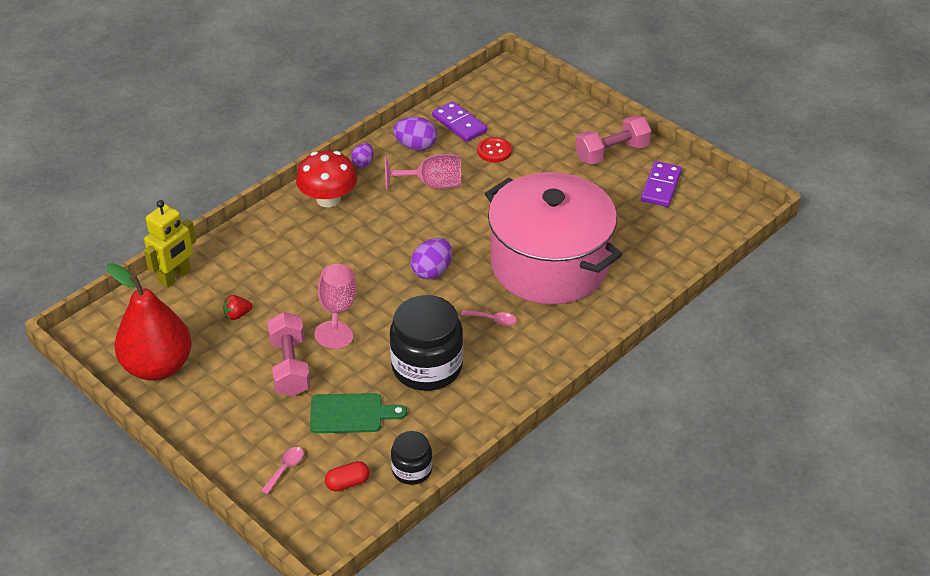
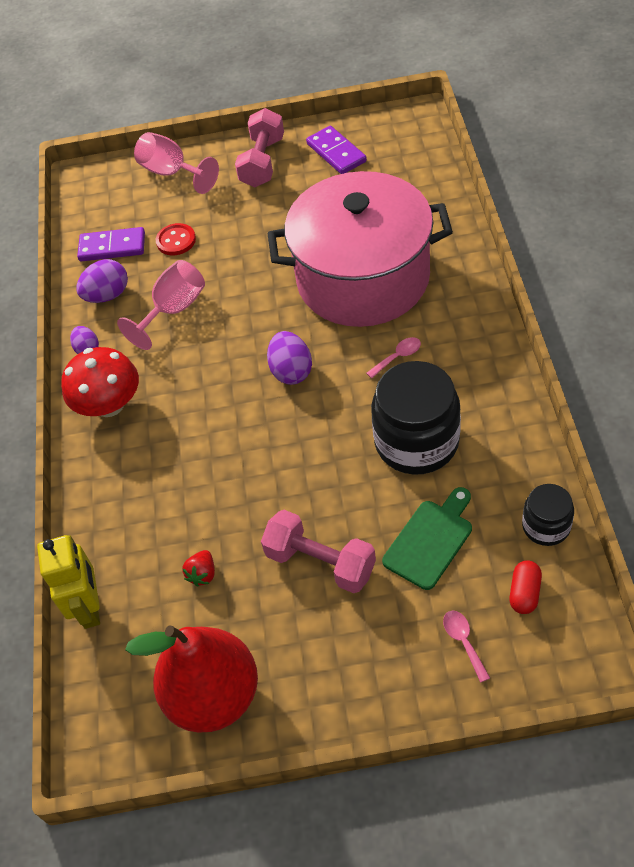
camera: 45 degrees left, 10 degrees up
(337, 311) = (276, 478): pink goblet -> pink goblet (172, 173)

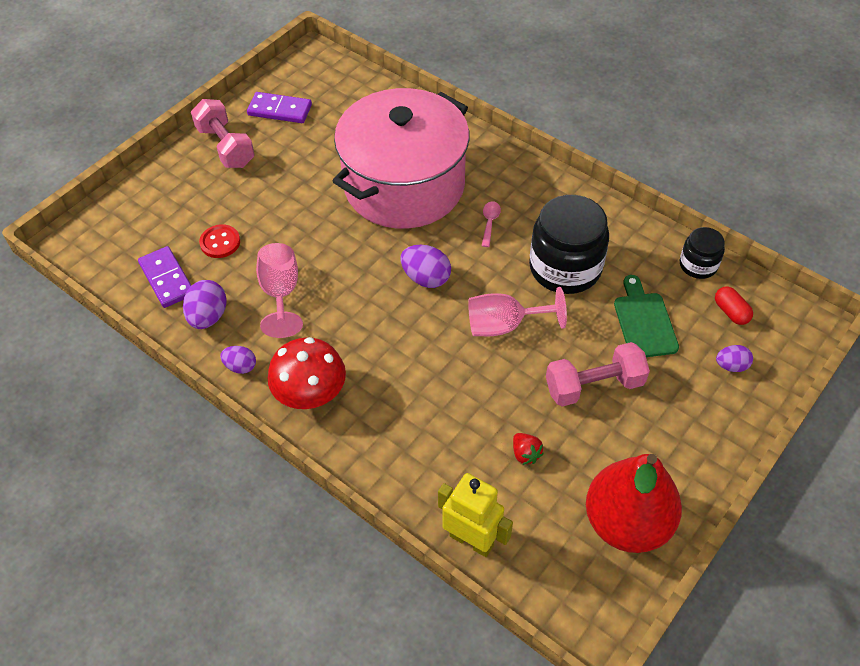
camera: 50 degrees left, 0 degrees up
(112, 247) = (167, 279): purple domino -> purple domino turned 75 degrees counterclockwise
(172, 173) = (153, 194): pink goblet -> pink goblet (504, 325)
(463, 641) = (731, 366): pink spoon -> purple egg

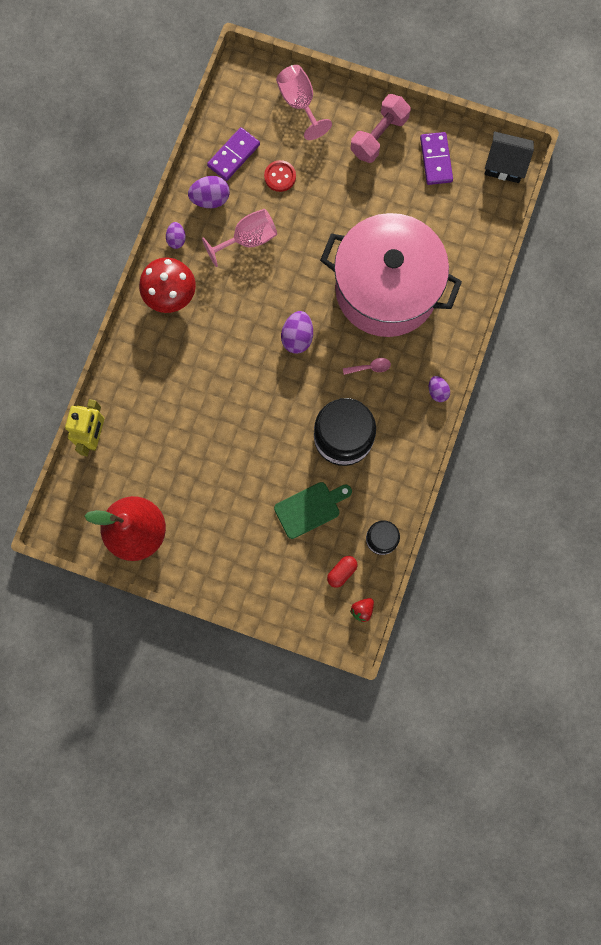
camera: 70 degrees right, 25 degrees up
(315, 63) = (505, 164): none -> black house
(504, 325) = (272, 407): pink goblet -> pink goblet (299, 103)
(525, 454) = (168, 452): red strawberry -> red strawberry (362, 610)
(594, 386) = (239, 485): pink dumbbell -> none
(731, 366) = (290, 580): purple egg -> purple egg (437, 391)

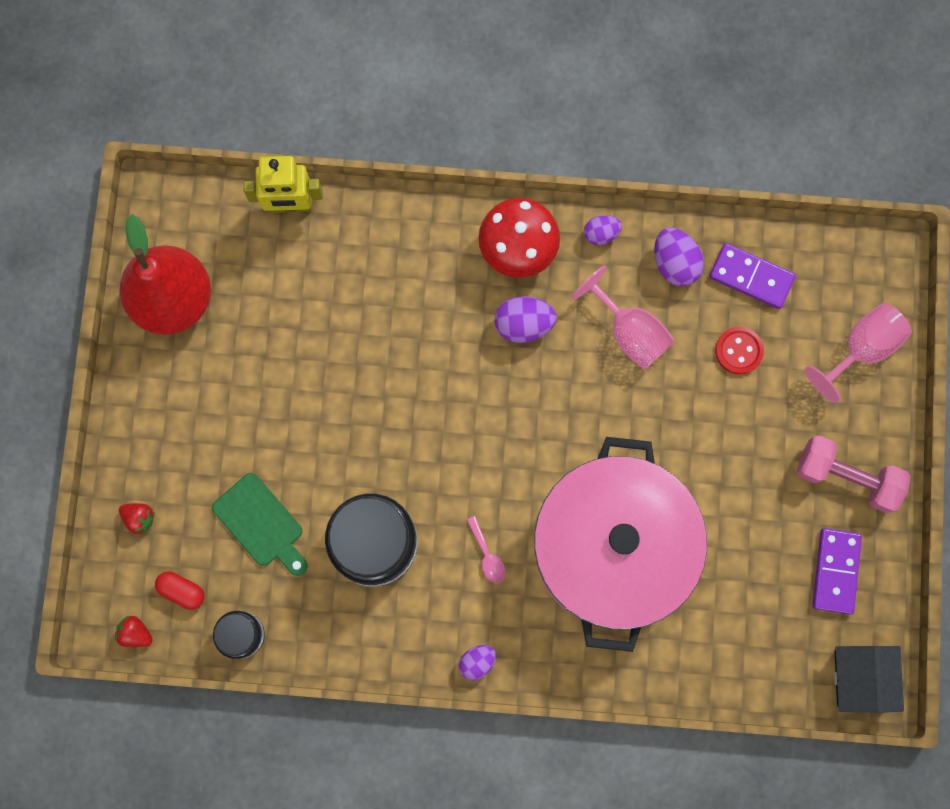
camera: 75 degrees right, 0 degrees up
(284, 590) = (139, 518): none -> red strawberry
(297, 337) = (503, 440): purple egg -> purple egg (523, 324)
(435, 160) = (835, 571): purple domino -> purple domino turned 60 degrees counterclockwise

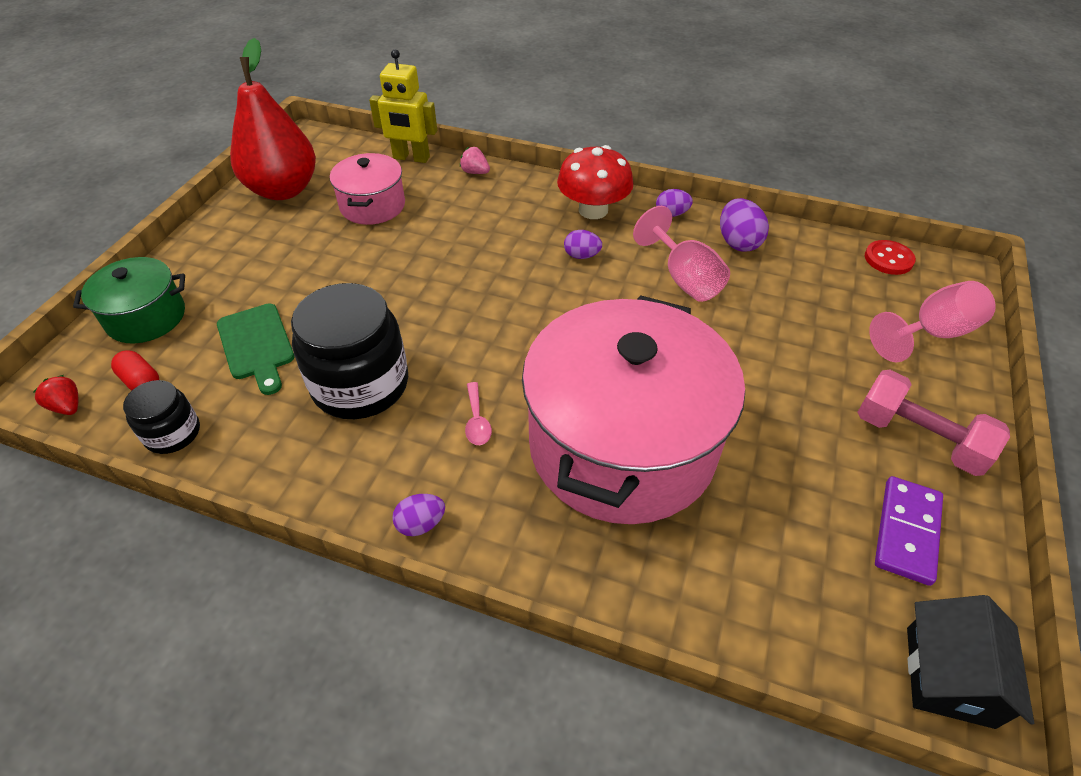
camera: 15 degrees right, 30 degrees down
(139, 518) = (146, 317): red strawberry -> green pot
(283, 301) = (372, 206): none -> pink pot
(372, 214) = (475, 172): none -> pink strawberry
(523, 324) = (581, 256): purple egg -> purple egg, size x0.63
(739, 351) = (795, 311): red button -> red button (888, 259)
(751, 277) = (813, 263): purple domino -> none

